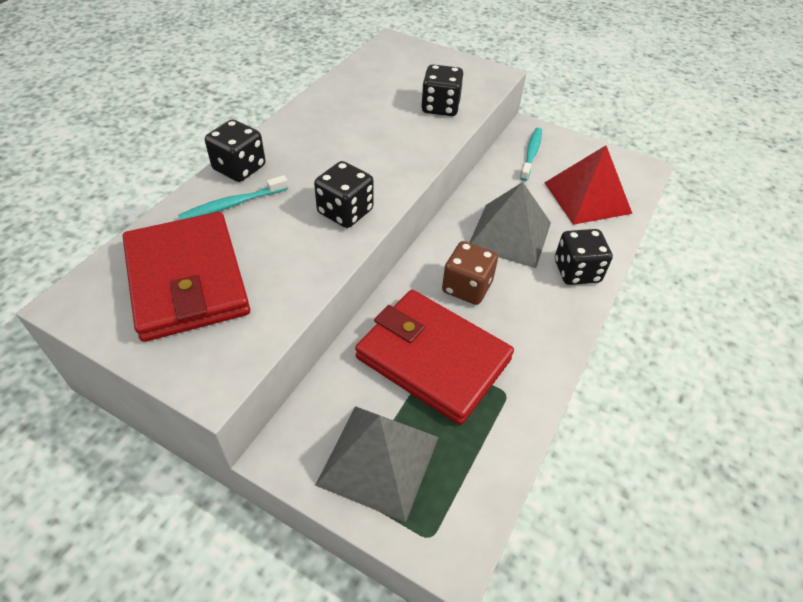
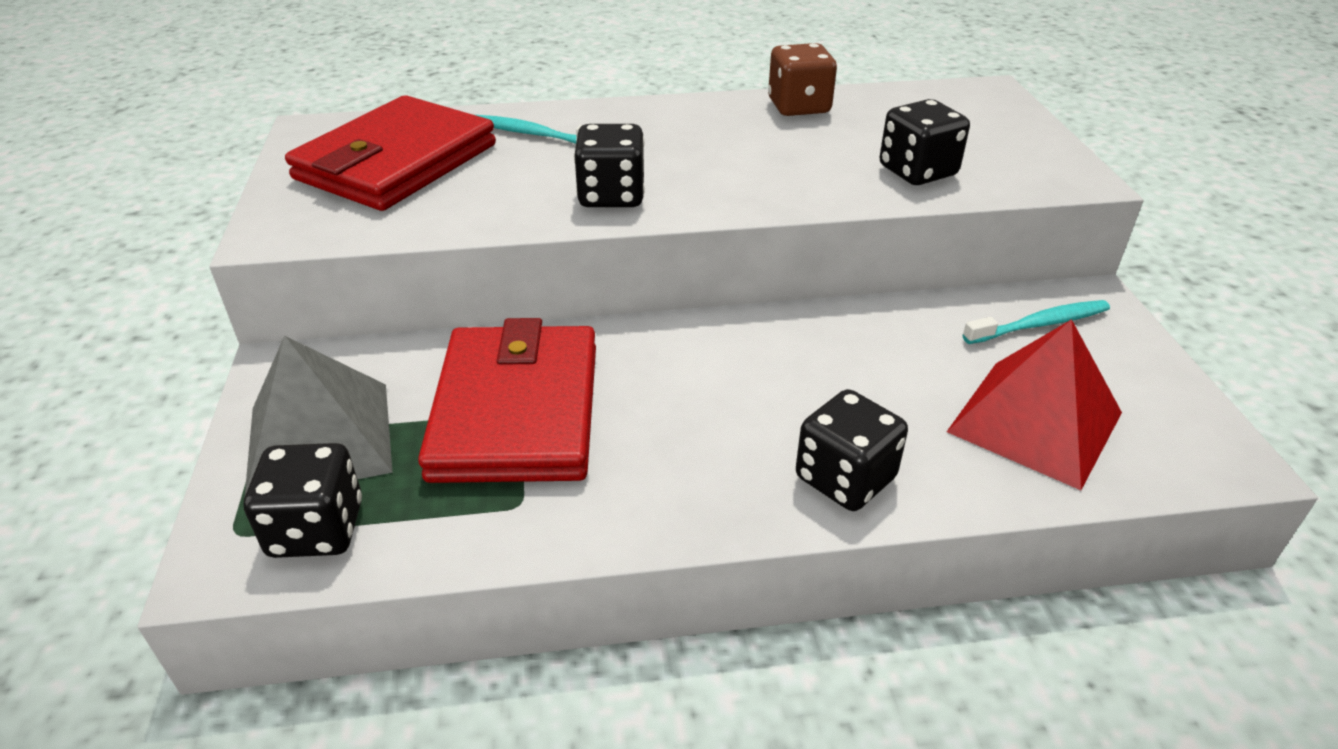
camera: 55 degrees right, 10 degrees down
(239, 168) = (595, 113): black dice -> black dice (317, 529)
(467, 287) = (674, 384): brown dice -> brown dice (799, 106)
(510, 235) = (829, 378): grey pyramid -> none

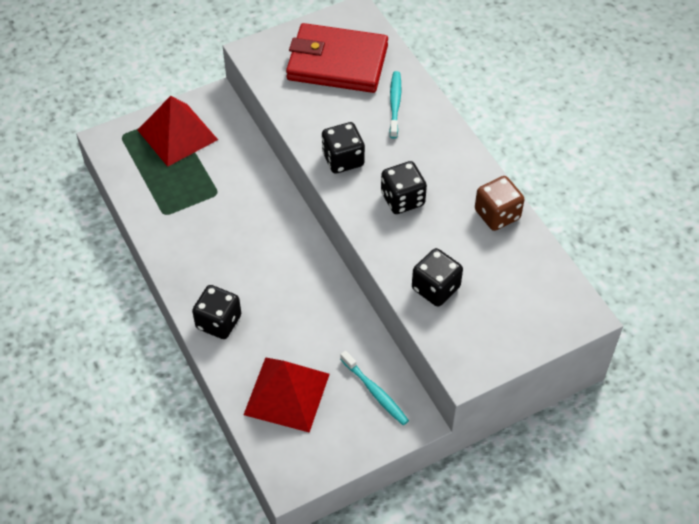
camera: 70 degrees right, 15 degrees up
(317, 529) = (131, 158): black dice -> black dice (402, 199)
(319, 439) = (177, 134): grey pyramid -> red pyramid
(517, 411) = (218, 192): red wallet -> none

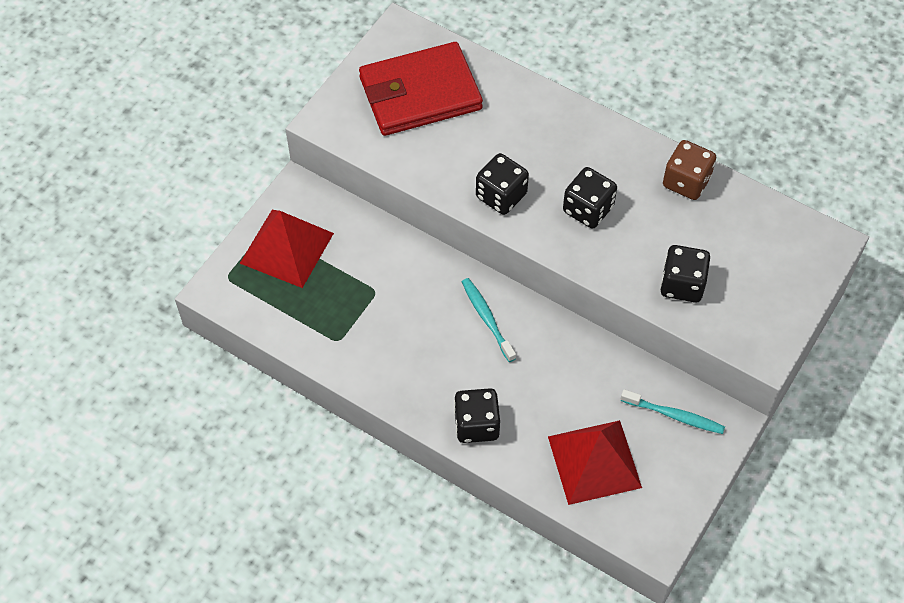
camera: 30 degrees left, 5 degrees up
(395, 104) = (509, 112): turquoise toothbrush -> turquoise toothbrush (487, 319)

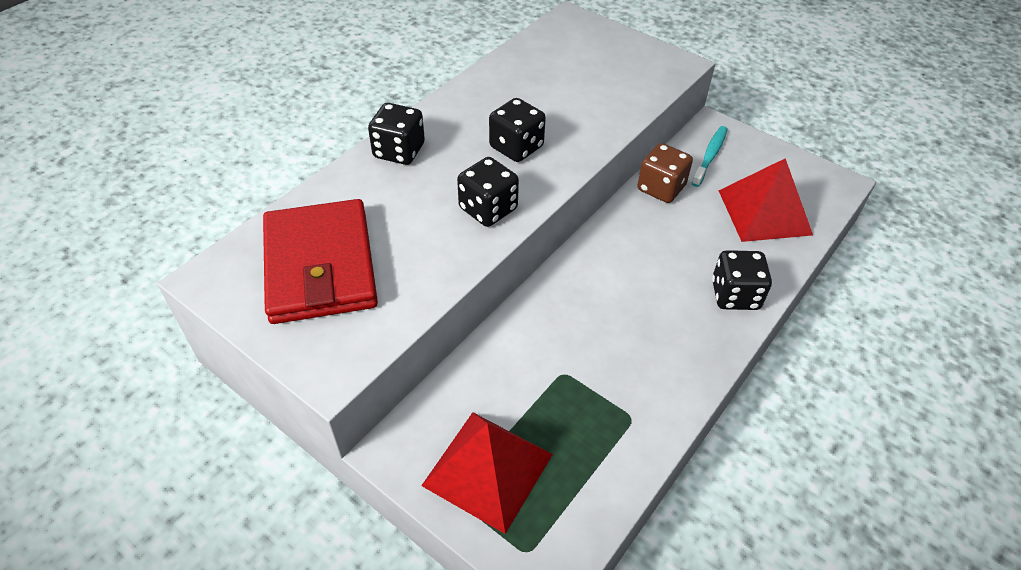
camera: 85 degrees left, 10 degrees down
(487, 319) = (605, 274): turquoise toothbrush -> none
(682, 284) = (609, 99): black dice -> black dice (399, 151)
(686, 182) = (494, 82): brown dice -> brown dice (661, 188)

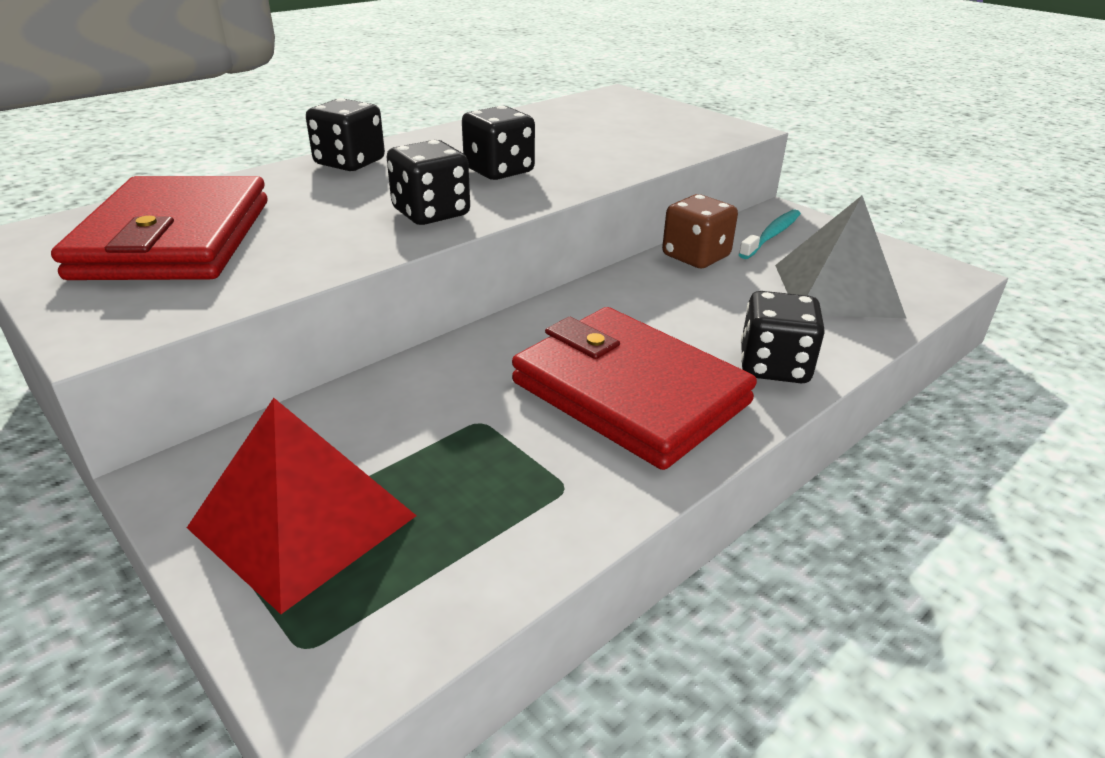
camera: 10 degrees right, 15 degrees down
(650, 333) = (630, 392): none -> red wallet
(764, 212) = (837, 290): red pyramid -> grey pyramid

